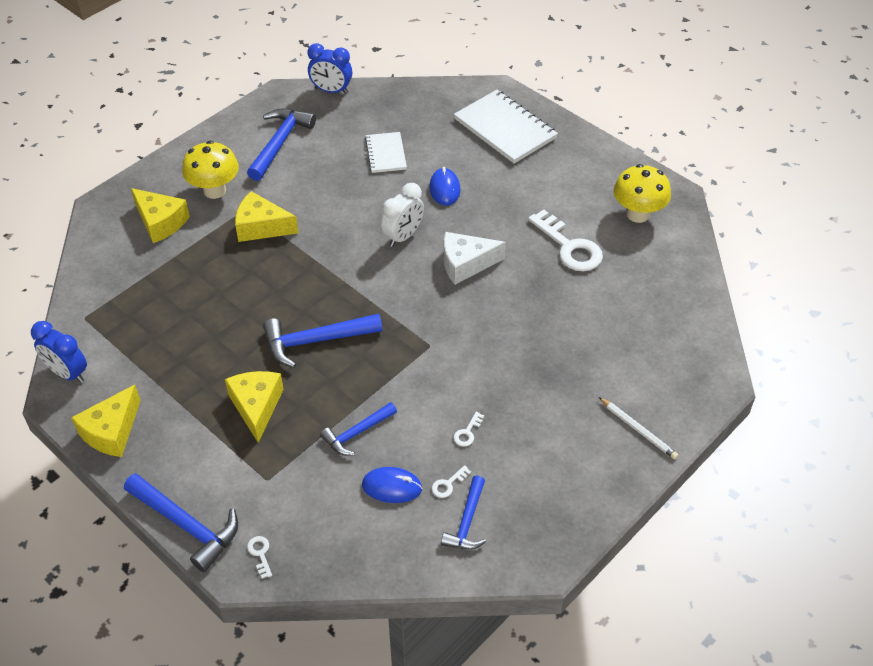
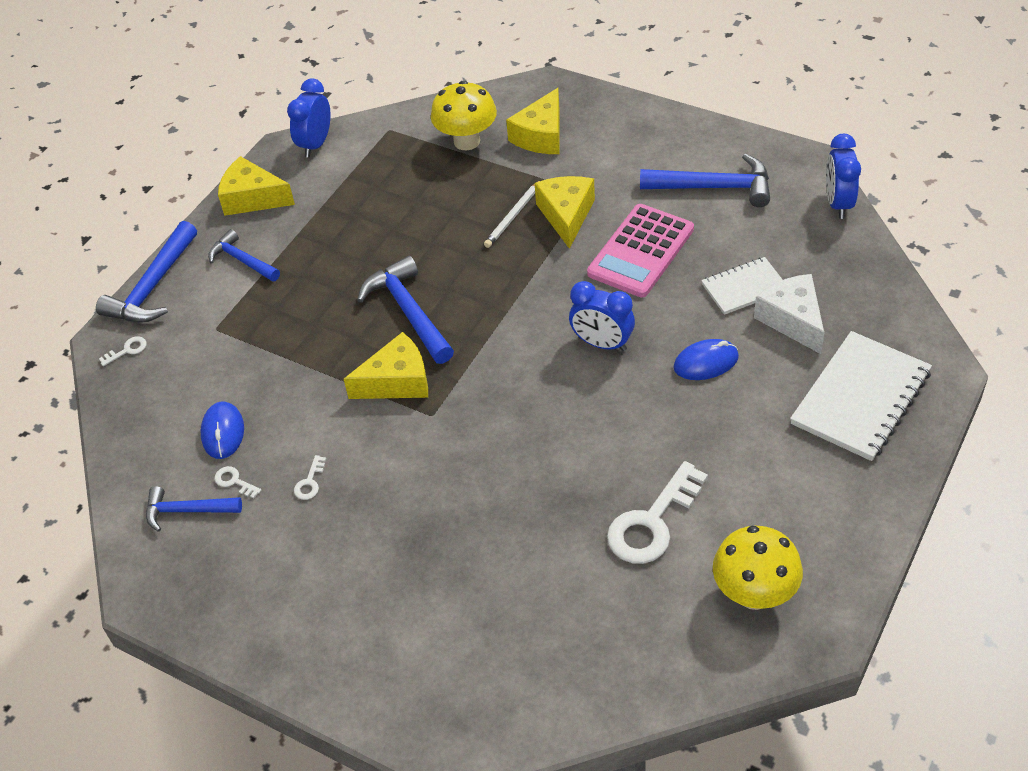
camera: 80 degrees right, 0 degrees up
(215, 190) = (608, 160): yellow mushroom -> yellow mushroom (466, 141)
(256, 407) = (306, 292): yellow cheese -> yellow cheese (397, 381)
(323, 195) = (641, 251): none -> pink calculator
(357, 433) = (288, 383): blue hammer -> blue hammer (242, 260)
(403, 236) = (602, 343): white clock -> blue clock
(466, 264) = (578, 417): white cheese -> white cheese (792, 320)
(467, 432) = (310, 482): white key -> white key turned 90 degrees counterclockwise
(638, 429) = (351, 661): white pencil -> white pencil (513, 216)

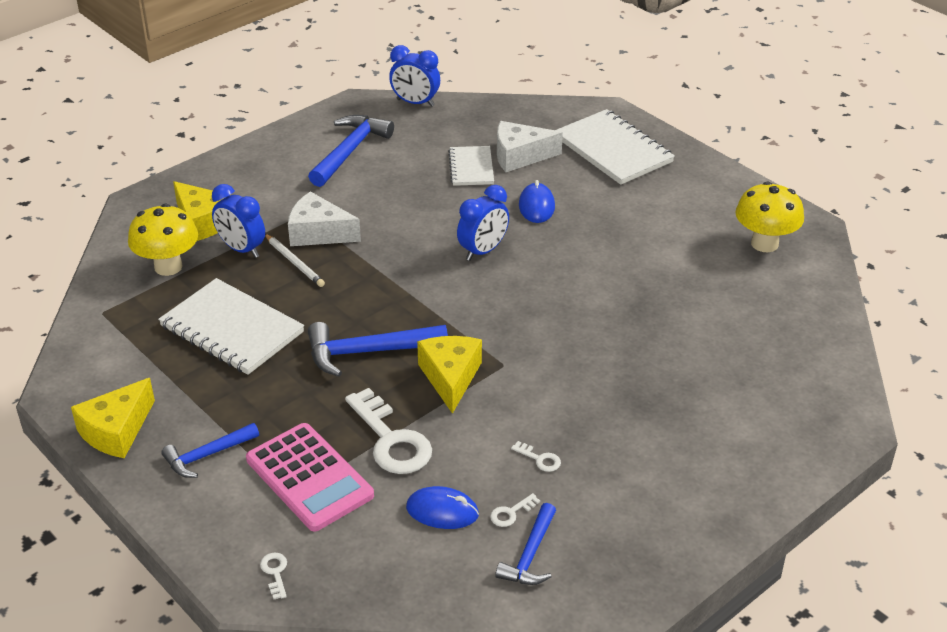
camera: 75 degrees left, 10 degrees down
(153, 287) = (191, 536): blue hammer -> none
(315, 144) = (74, 368): blue clock -> blue clock (241, 249)
(401, 213) = (232, 329): none -> white notebook
(566, 215) = (318, 233): yellow cheese -> white cheese
(641, 251) = (393, 205): pink calculator -> pink calculator (309, 477)
(652, 522) = (680, 273): white key -> white key (391, 440)

